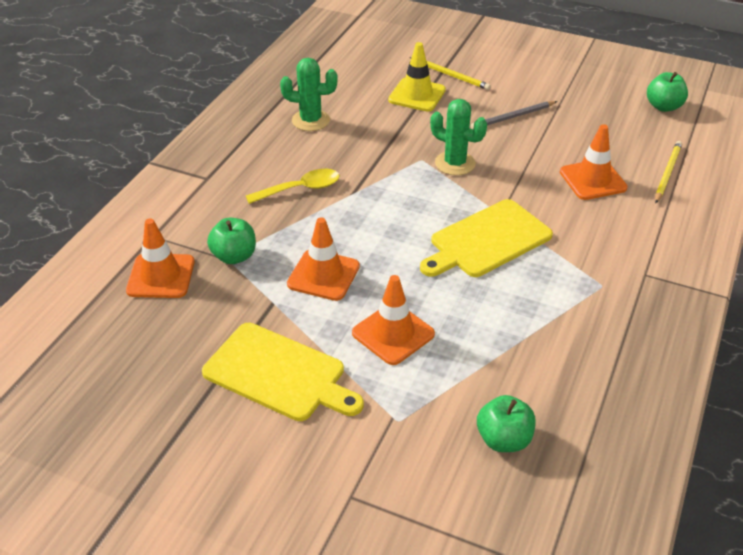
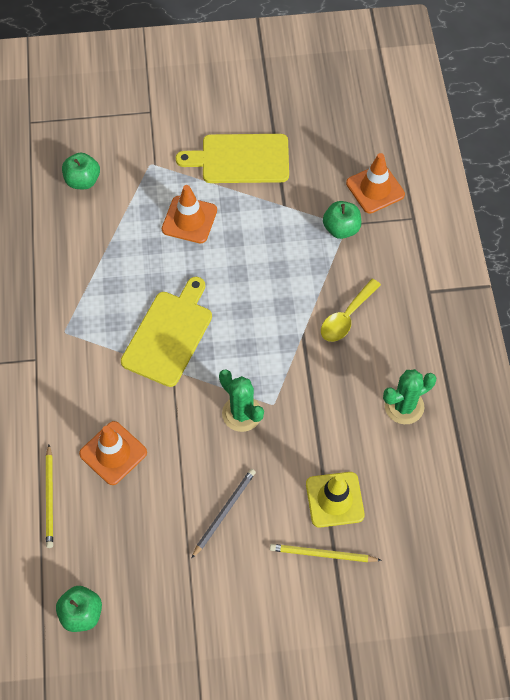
camera: 150 degrees right, 20 degrees up
(323, 275) = (267, 243): orange traffic cone -> none
(455, 163) = (242, 413): green cactus -> green cactus turned 45 degrees clockwise

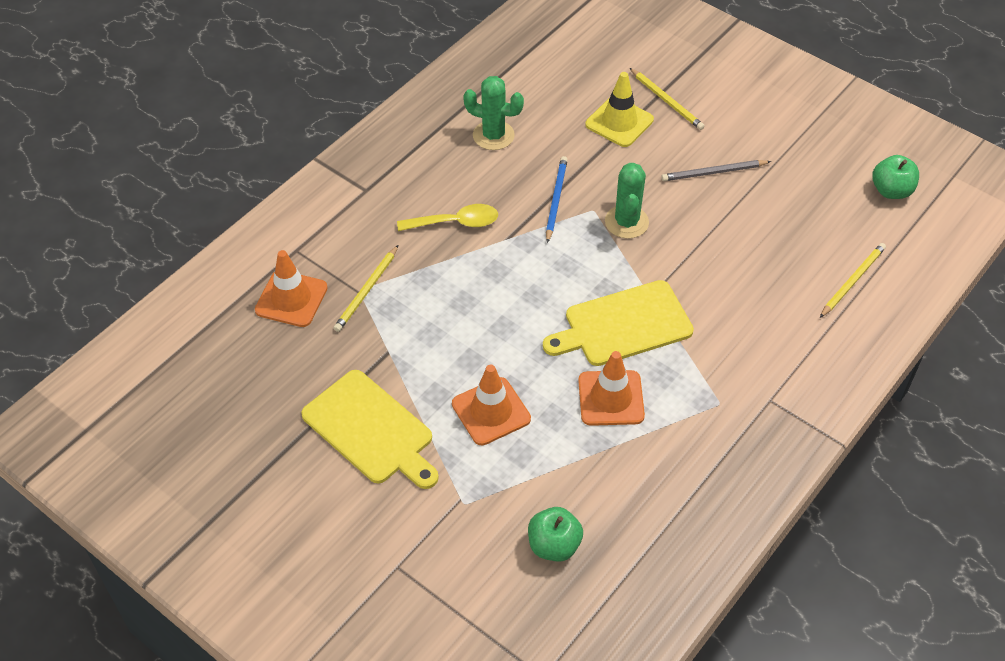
camera: 135 degrees left, 10 degrees down
(113, 453) = (766, 273): orange traffic cone -> orange traffic cone (611, 398)
(305, 391) = (556, 199): none -> blue pencil
(341, 229) = (366, 291): green apple -> yellow pencil

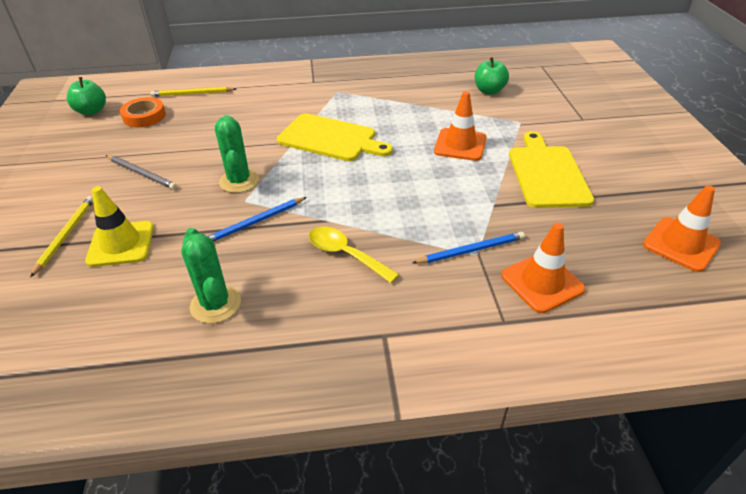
camera: 135 degrees left, 10 degrees down
(366, 291) = (471, 250): yellow pencil -> blue pencil
(611, 398) = (386, 117): orange traffic cone -> orange traffic cone (681, 244)
(626, 222) = (239, 181): green cactus -> green cactus turned 60 degrees counterclockwise
(834, 221) = (144, 116): none -> orange tape

